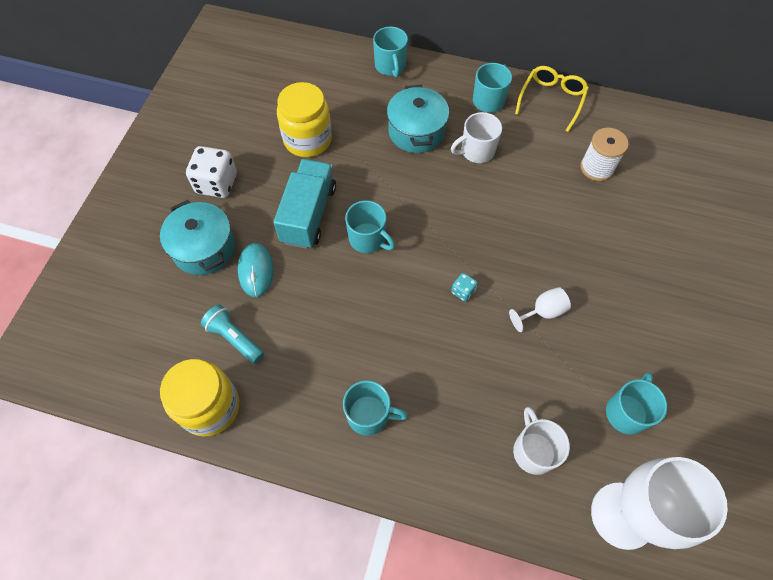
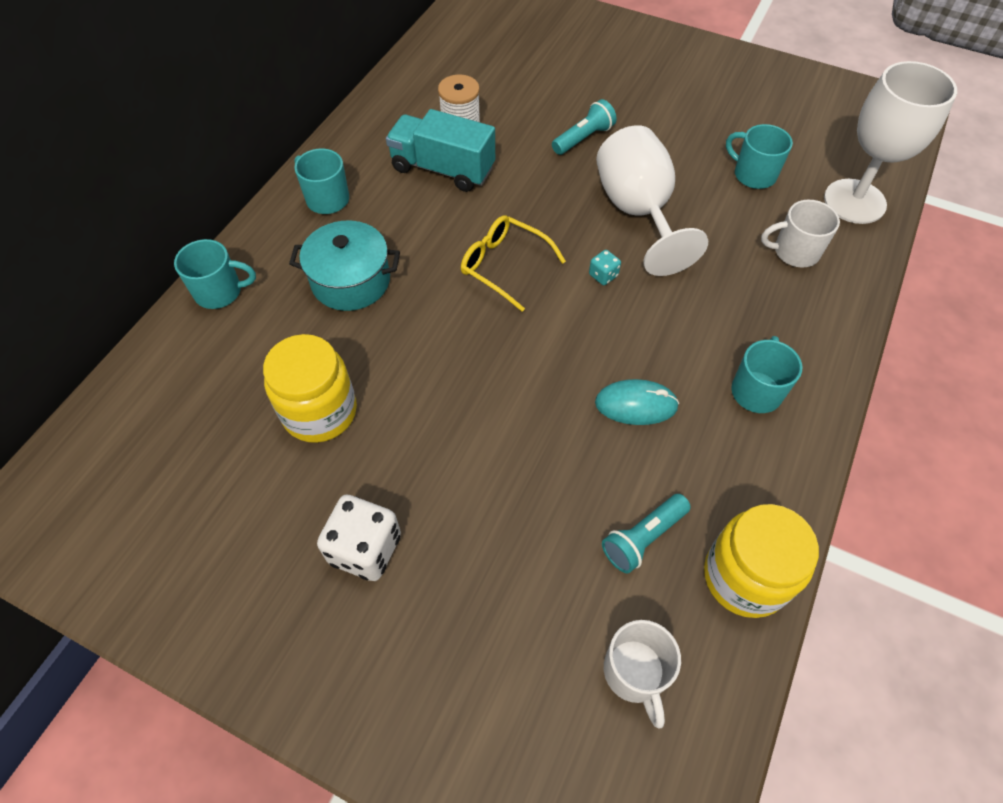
camera: 80 degrees left, 5 degrees down
(204, 248) = (485, 574): turquoise pot -> none
(256, 271) = (537, 502): turquoise mouse -> turquoise mouse (636, 404)
(308, 214) = (456, 424): turquoise truck -> turquoise truck (443, 169)
(368, 239) = (511, 359): turquoise mug -> none
(476, 151) = (404, 226): white mug -> white mug (635, 672)
(542, 312) = (638, 212): white goblet -> white goblet, size x2.24
(552, 99) = (348, 143): yellow glasses -> yellow glasses (503, 265)
(621, 260) = (583, 138): none -> turquoise flashlight

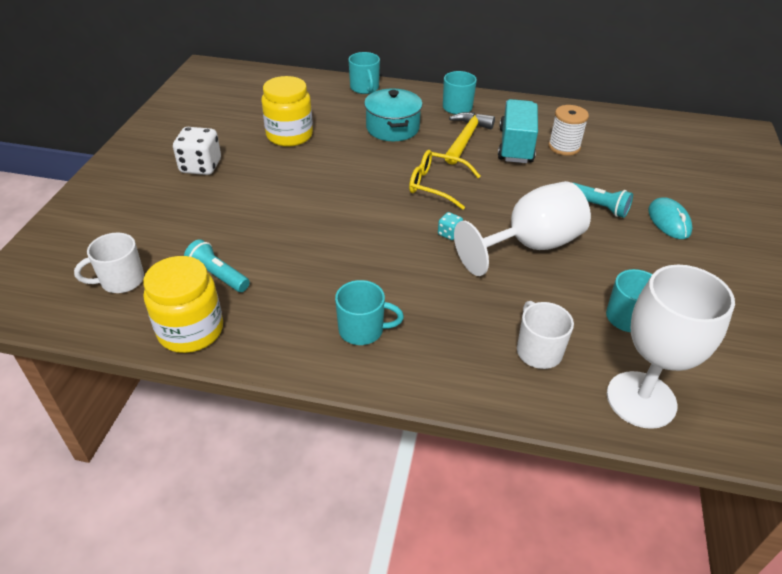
camera: 75 degrees right, 15 degrees down
(408, 211) = (466, 138): none -> yellow hammer
(503, 265) = (435, 185): yellow glasses -> yellow glasses turned 90 degrees counterclockwise
(636, 404) = (329, 262): turquoise mouse -> turquoise mouse (669, 221)

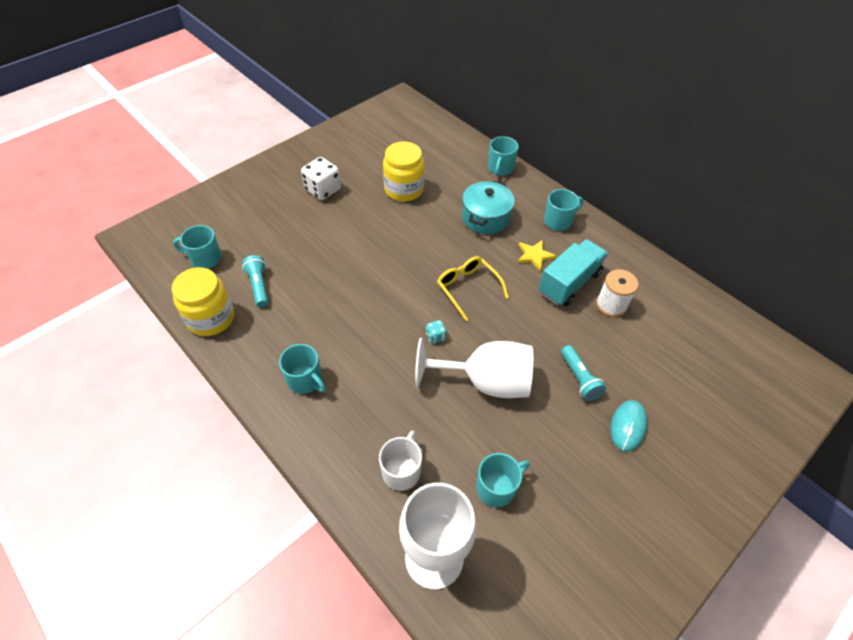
camera: 35 degrees right, 10 degrees up
(121, 280) = (205, 258): white mug -> turquoise mug
(466, 138) = (534, 255): yellow hammer -> yellow star

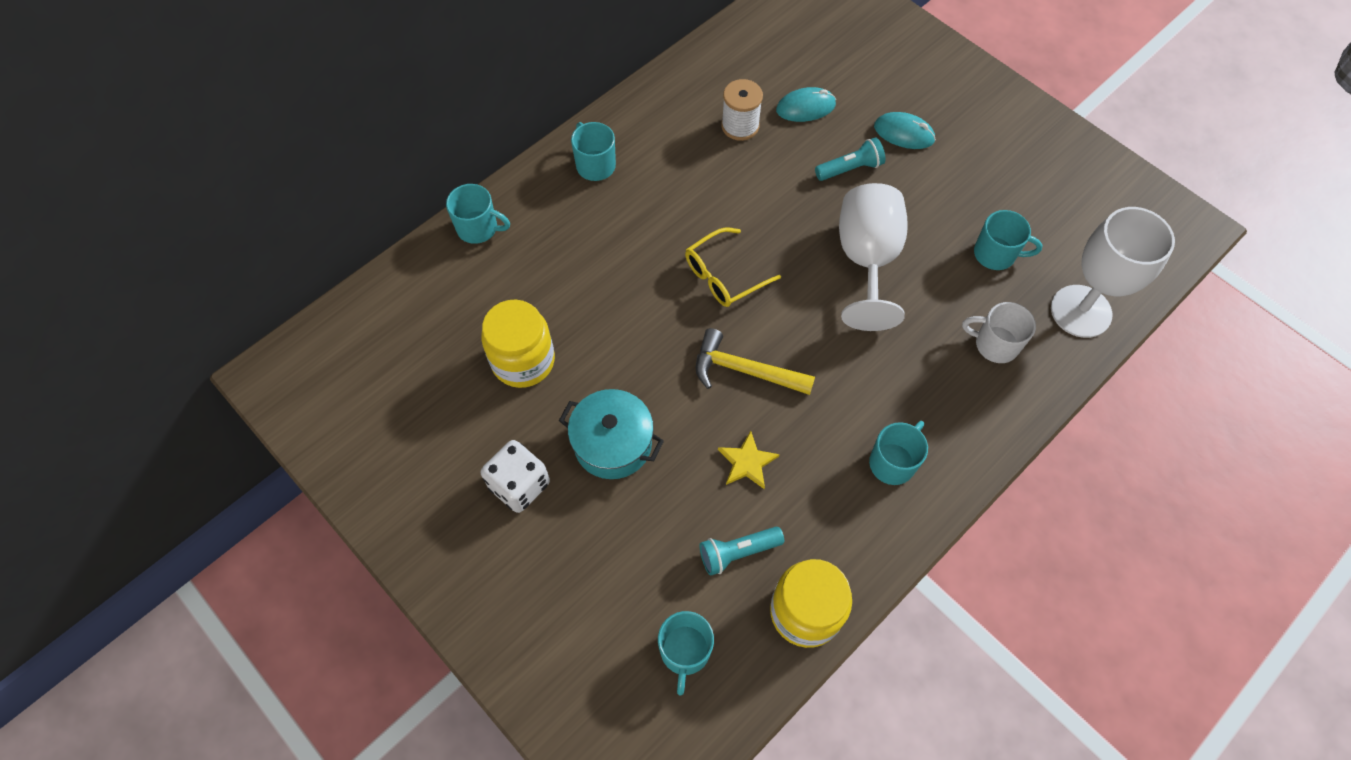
camera: 90 degrees left, 10 degrees up
(389, 296) = (744, 370): none -> yellow hammer
(435, 336) = (807, 313): turquoise dice -> none
(486, 218) = (588, 251): turquoise pot -> turquoise pot (613, 443)
(496, 487) = (995, 254): turquoise mug -> turquoise mug turned 135 degrees clockwise
(534, 255) = (661, 197): yellow star -> yellow star (747, 462)
(569, 283) = (707, 164): turquoise truck -> none
(641, 351) = (805, 107): none -> turquoise mouse

